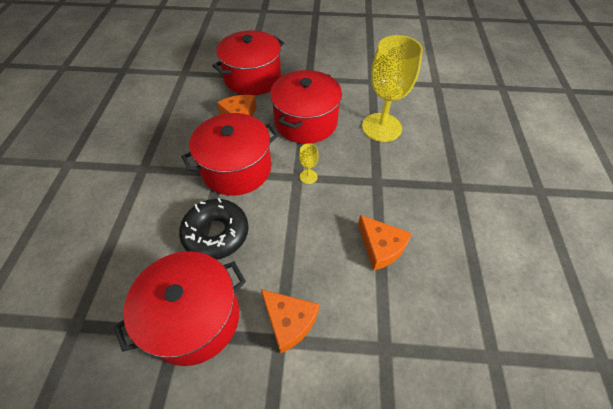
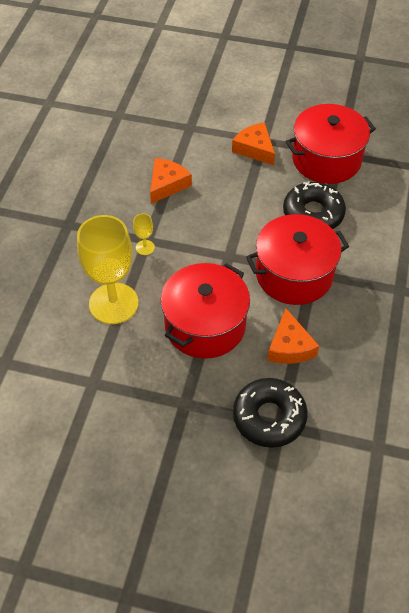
camera: 170 degrees left, 0 degrees up
(252, 78) = (269, 417): red pot -> black donut
(308, 176) = (217, 255): yellow goblet -> yellow goblet (145, 247)
(381, 247) = (167, 184): orange cheese -> orange cheese turned 60 degrees clockwise

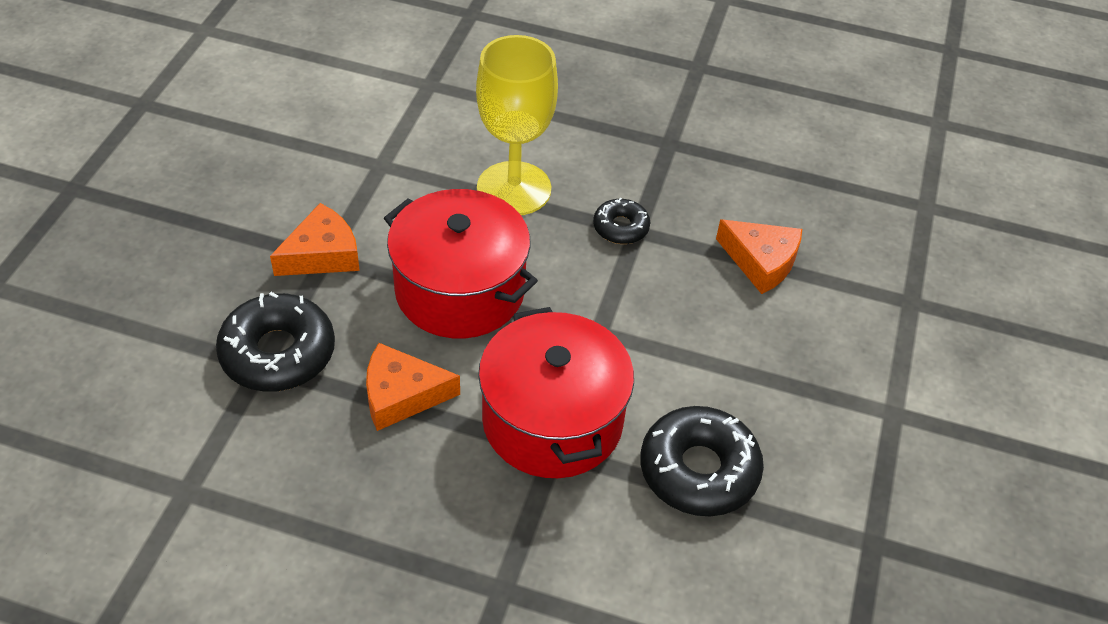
camera: 90 degrees right, 5 degrees down
(145, 247) = (621, 227): yellow goblet -> black donut
(255, 149) = (867, 396): orange cheese -> orange cheese (322, 254)
(326, 159) = (851, 516): red pot -> none

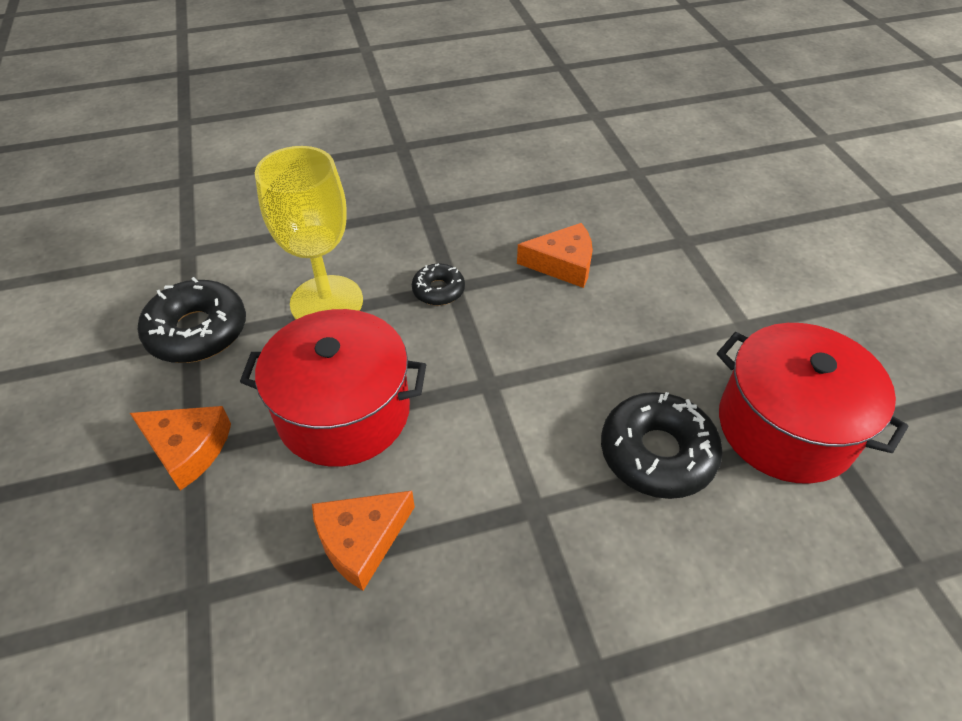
camera: 30 degrees left, 0 degrees up
(278, 353) = (207, 572): black donut -> black donut (197, 331)
(322, 254) = (187, 449): orange cheese -> orange cheese turned 90 degrees clockwise
(552, 420) = (511, 482): red pot -> red pot (785, 427)

